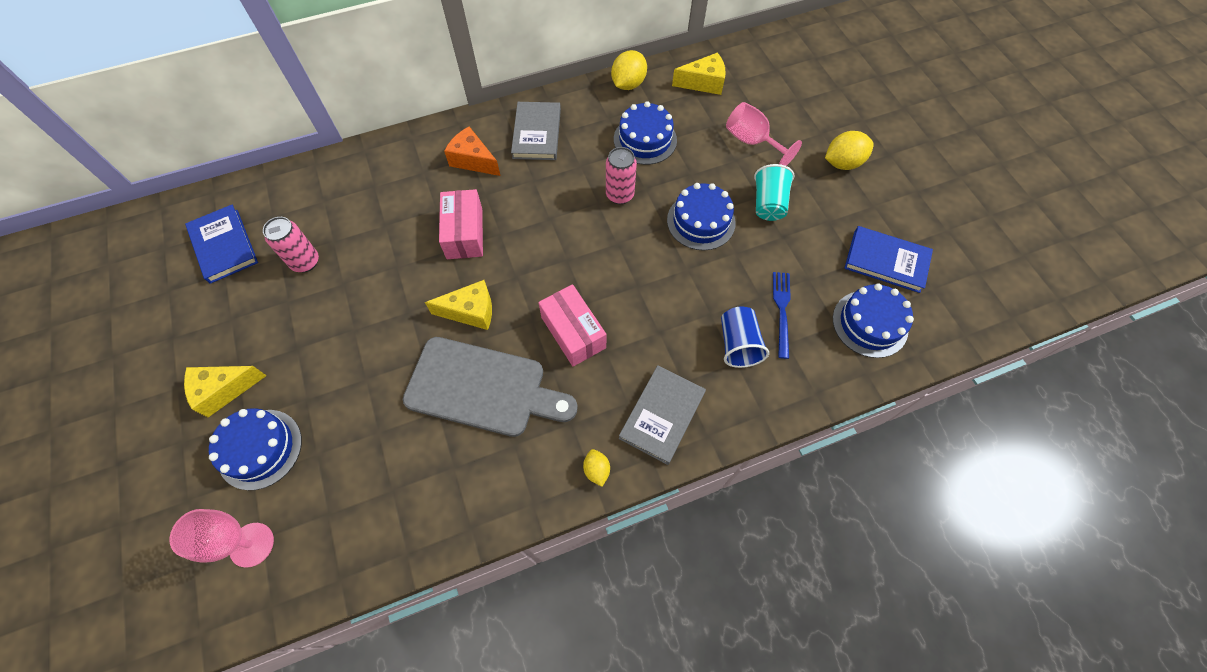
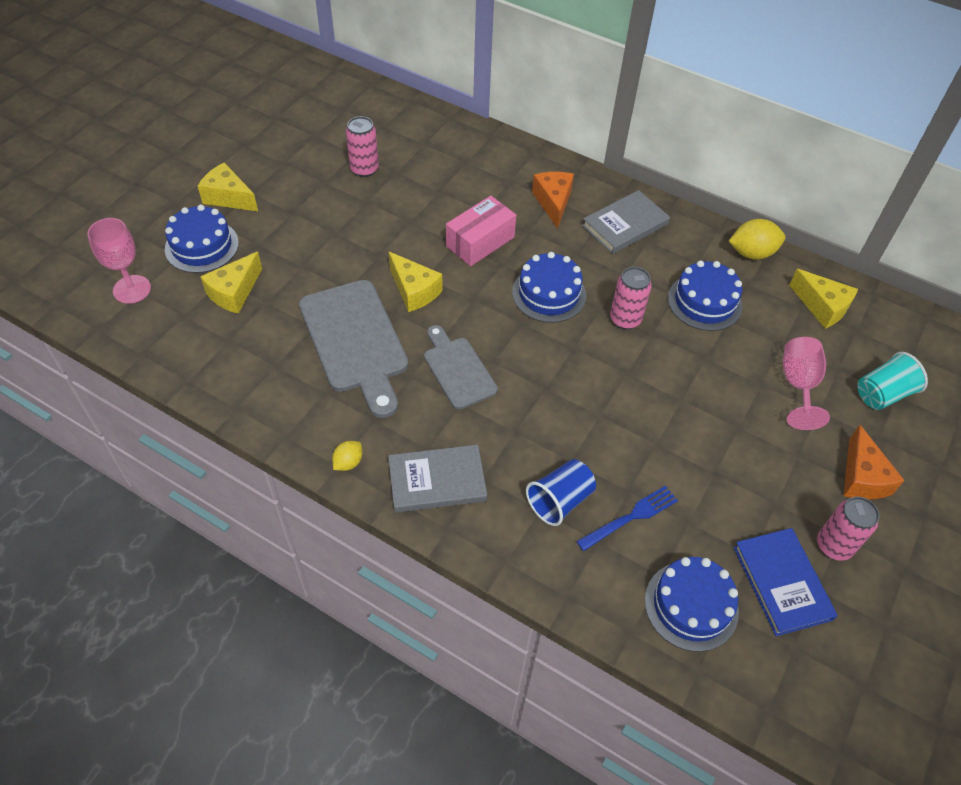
camera: 50 degrees right, 10 degrees down
(224, 246) = (336, 119): blue book -> none
(342, 453) = (234, 292): none -> yellow cheese
(573, 332) = (458, 370): pink box -> grey cutting board
(701, 221) = (661, 396): blue cake -> blue cake (549, 294)
(768, 204) = (740, 439): turquoise cup -> turquoise cup (882, 394)
(842, 163) = (862, 477): yellow lemon -> orange cheese
(879, 214) = (833, 546): none -> pink can

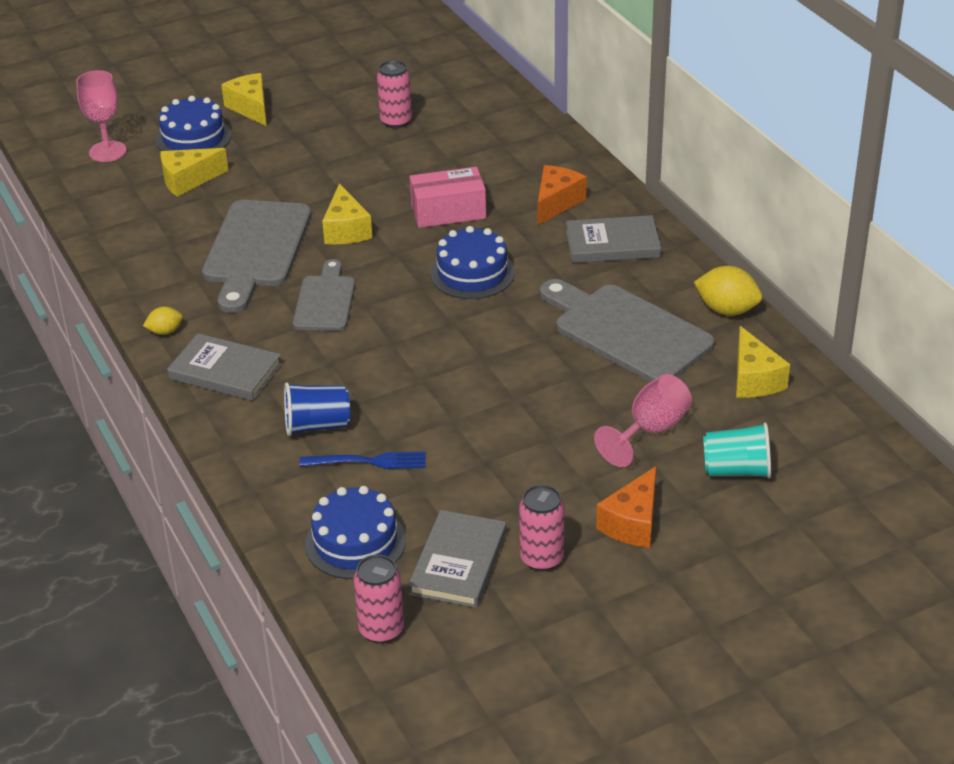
camera: 35 degrees right, 15 degrees down
(625, 319) = (527, 318): pink can -> pink can (381, 630)
(704, 302) = (627, 332): blue cake -> grey cutting board
(782, 583) = (458, 563): blue book -> grey book

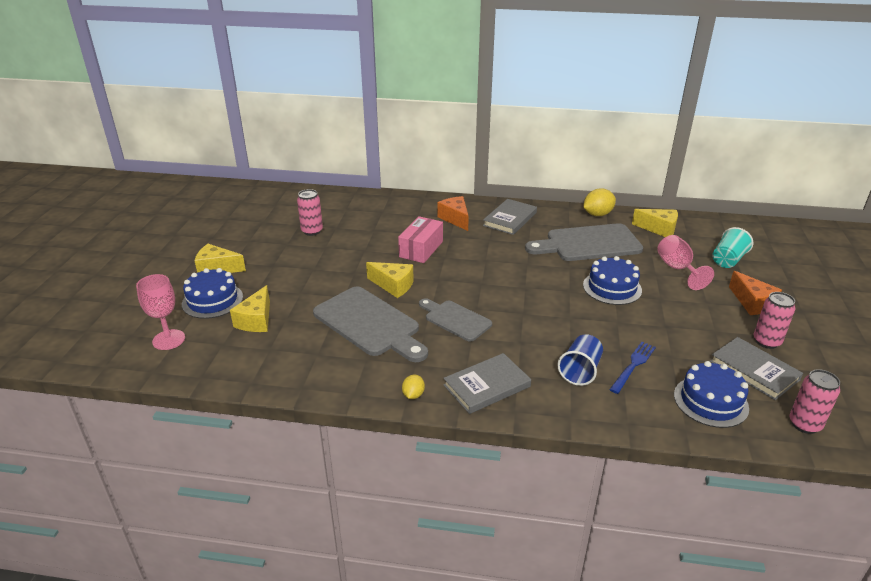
camera: 55 degrees left, 5 degrees down
(472, 273) = (487, 264): blue cake -> blue cake (612, 288)

